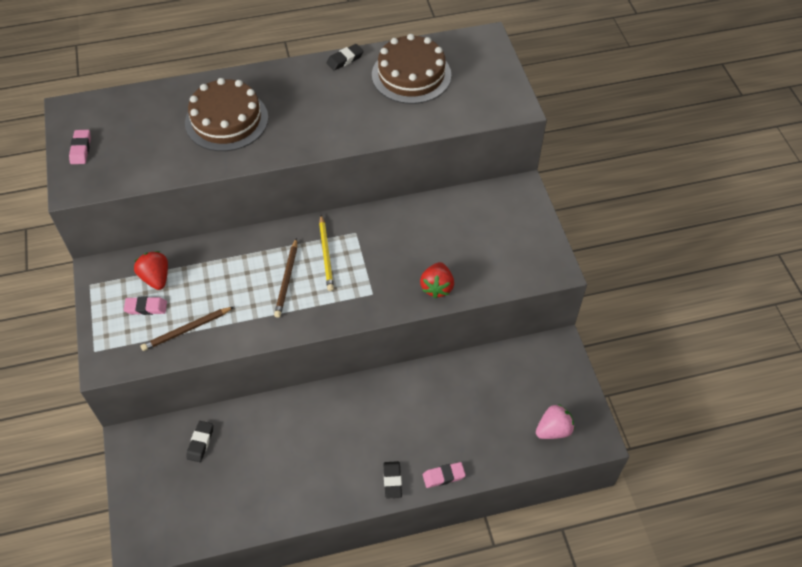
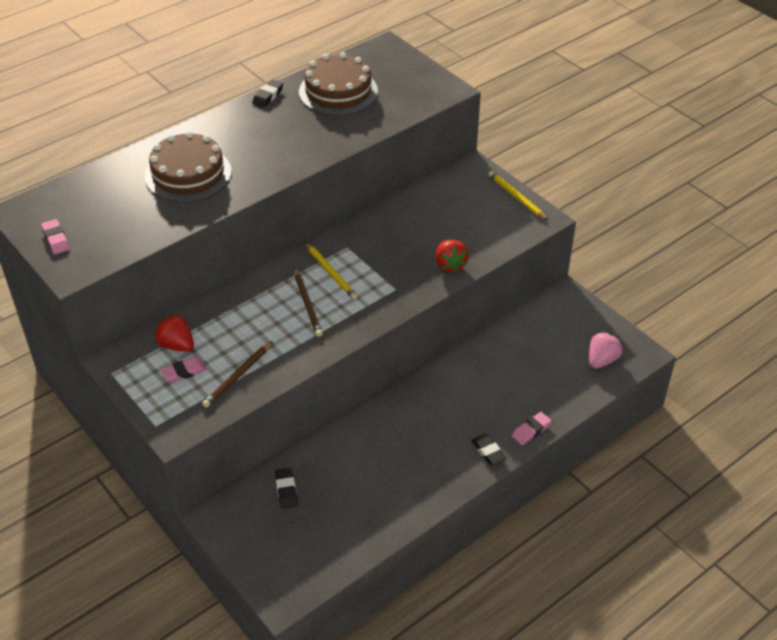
camera: 25 degrees left, 10 degrees down
(544, 236) = (516, 197): none -> yellow pencil

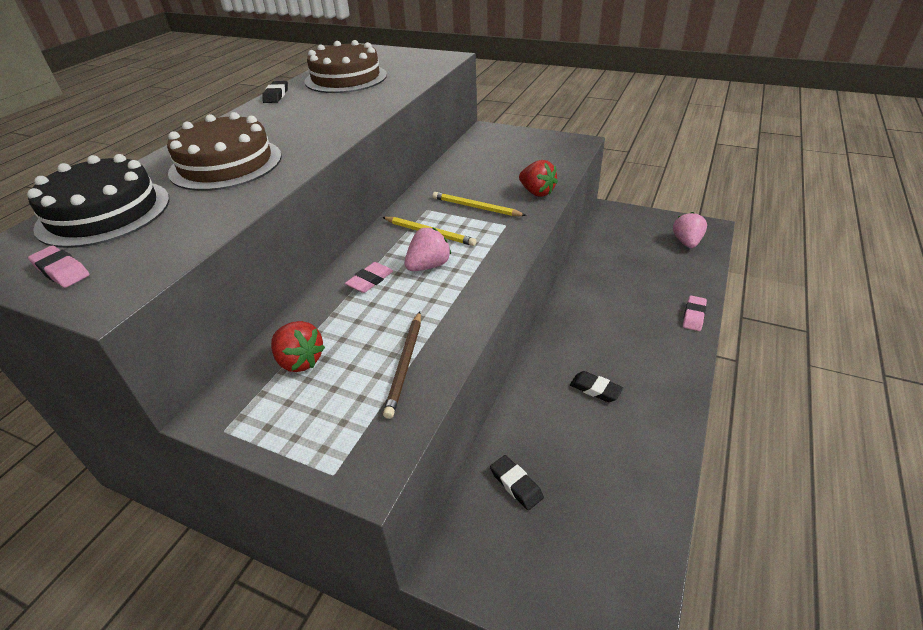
camera: 25 degrees left, 5 degrees down
(94, 195) = (104, 212): none -> black cake
(176, 345) = (300, 361): red strawberry -> red strawberry turned 150 degrees counterclockwise
(184, 372) = (330, 388): pink eraser -> pink eraser (370, 281)
(307, 304) = (428, 266): brown pencil -> pink strawberry
(488, 451) = (678, 349): black eraser -> black eraser (595, 389)
(516, 197) = (541, 136): yellow pencil -> yellow pencil (476, 207)

